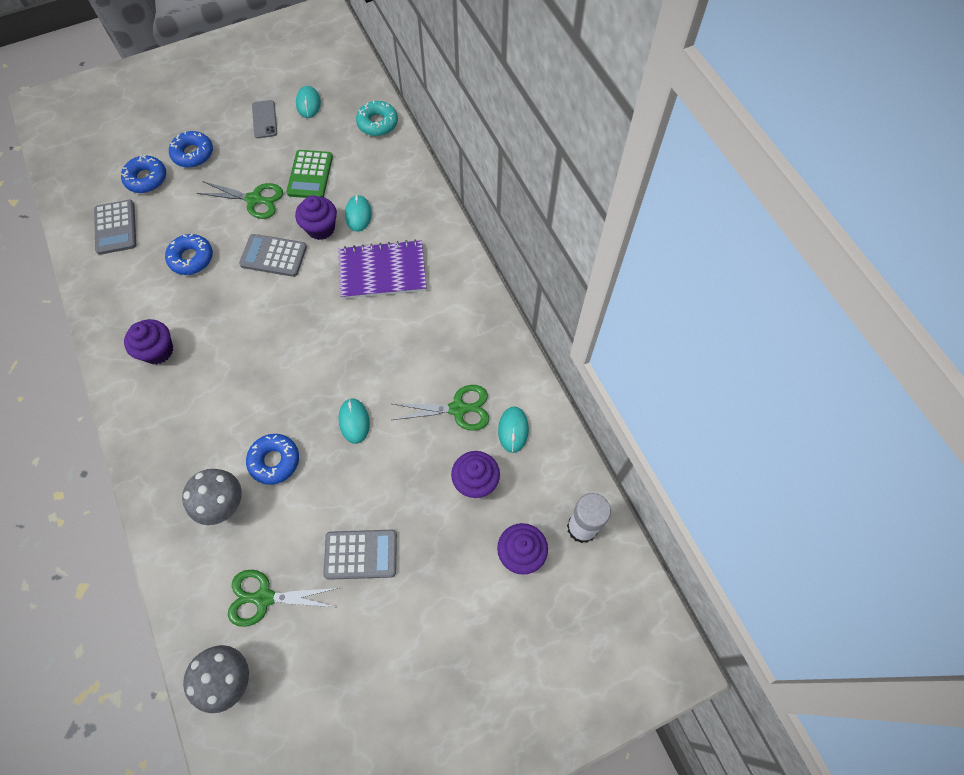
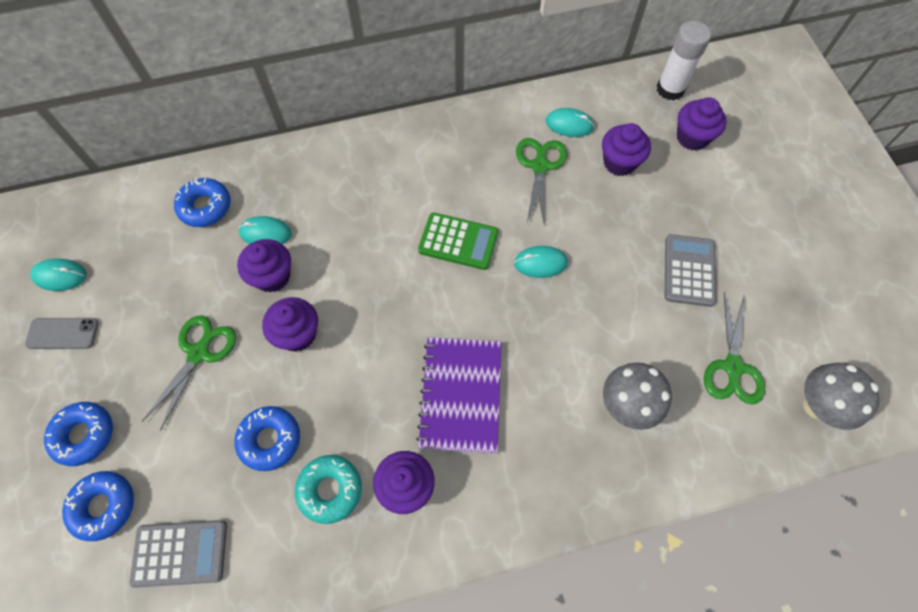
camera: 80 degrees left, 0 degrees up
(273, 256) = (297, 334): grey calculator -> purple cupcake
(274, 461) = (578, 348): blue donut -> blue donut (205, 207)
(310, 175) = (184, 282): green calculator -> green calculator (458, 241)
(377, 123) = (131, 198): turquoise donut -> turquoise donut (330, 490)
(382, 271) = (354, 216): purple notebook -> purple notebook (460, 395)

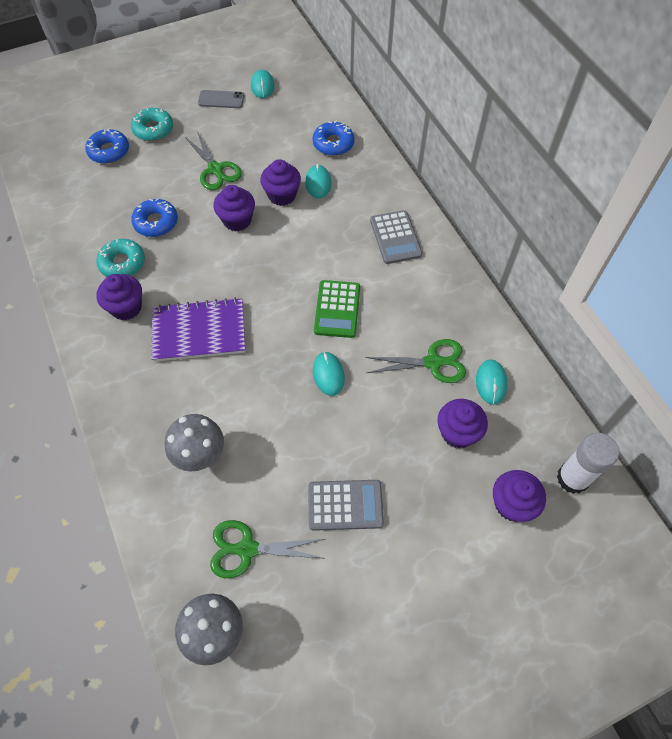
camera: 80 degrees right, 5 degrees down
(62, 333) = (221, 99): grey phone -> grey phone turned 75 degrees counterclockwise
(84, 435) = (153, 129): blue donut -> turquoise donut
(180, 553) = (80, 195): grey calculator -> grey calculator (395, 237)
(199, 353) = (215, 170): green scissors -> green scissors turned 45 degrees clockwise

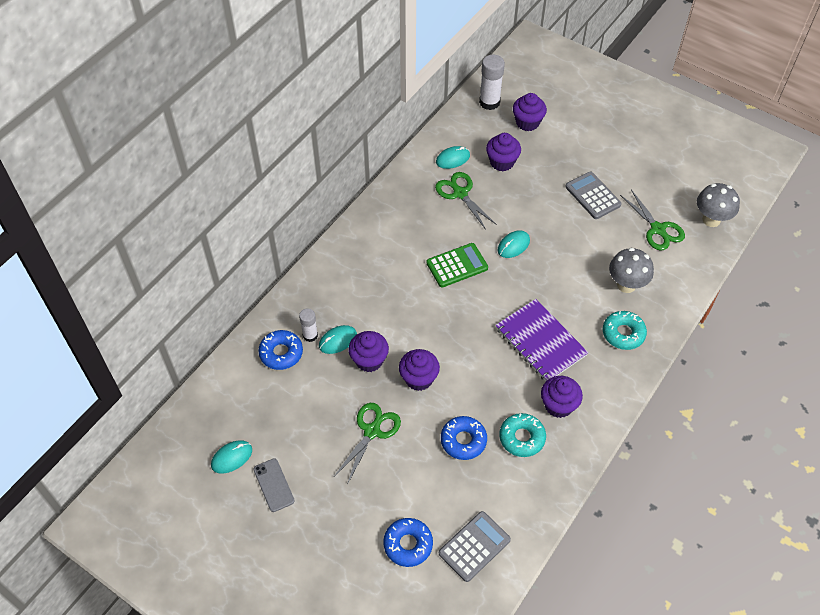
camera: 120 degrees left, 5 degrees down
(153, 129) = (353, 522): turquoise donut -> turquoise donut (623, 333)
(337, 168) = (310, 335): none -> white glue stick
(395, 237) = (363, 260): grey calculator -> grey calculator (474, 546)

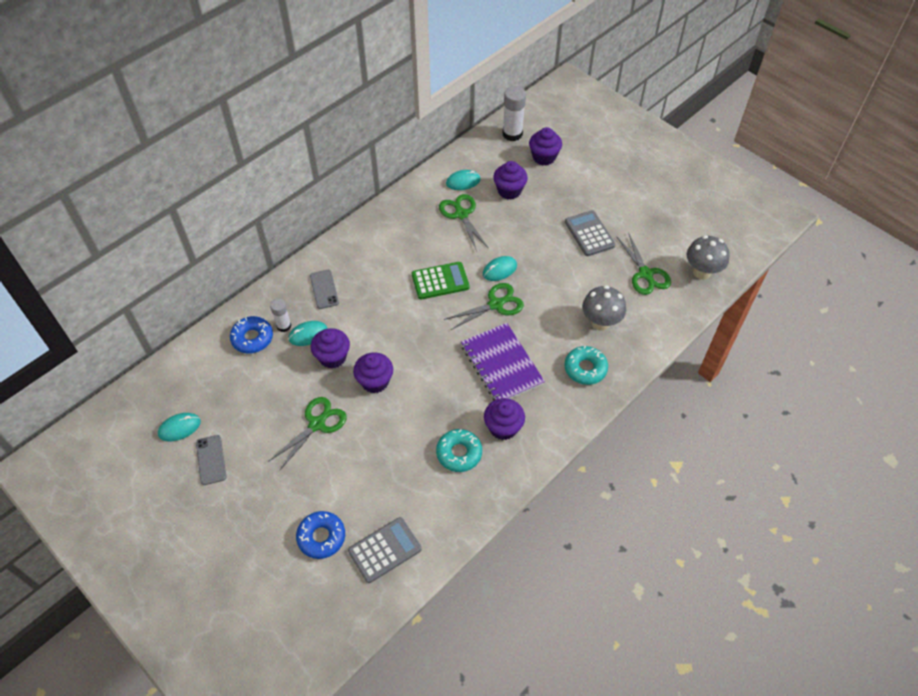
camera: 10 degrees right, 0 degrees up
(341, 291) = (324, 289): none -> grey phone
(463, 440) = (401, 447): blue donut -> none
(519, 281) = (496, 304): none -> green scissors

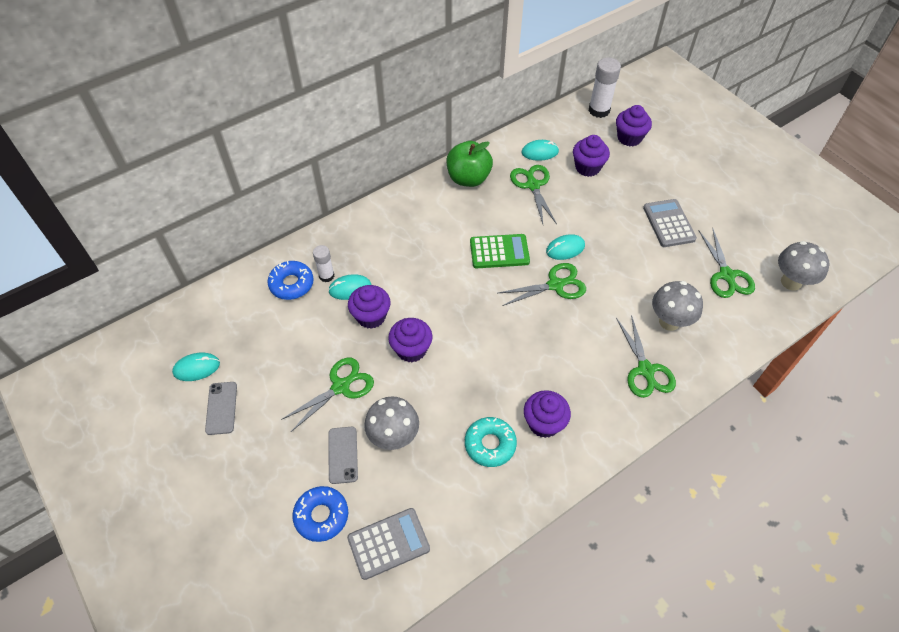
camera: 10 degrees right, 0 degrees up
(324, 289) = (375, 243): grey phone -> grey phone (343, 455)
(373, 460) = (394, 437): none -> grey mushroom
(400, 216) = (468, 178): none -> green apple
(501, 364) = (552, 352): purple notebook -> none
(585, 368) = (646, 370): turquoise donut -> green scissors

